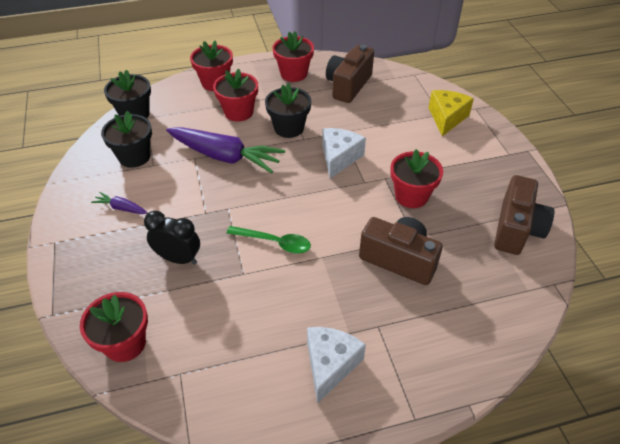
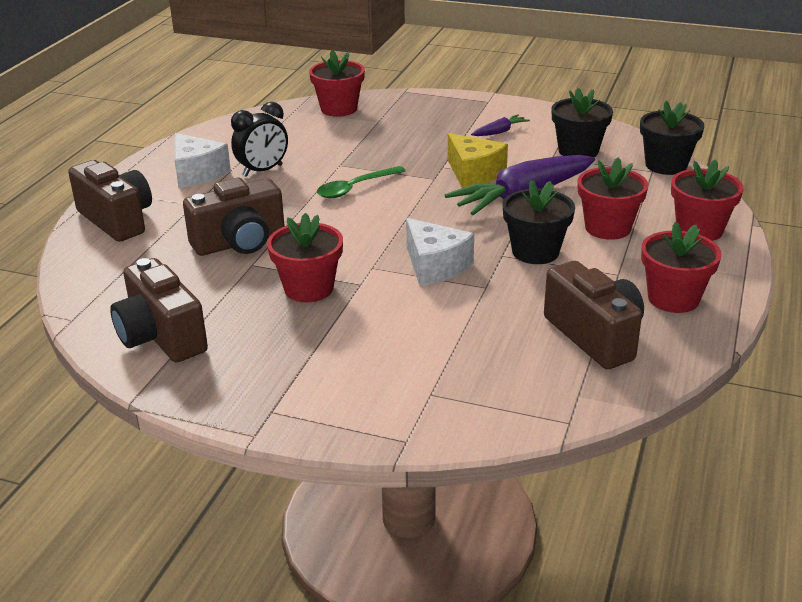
camera: 125 degrees right, 15 degrees down
(178, 258) = (398, 142): black clock -> black clock (262, 171)
(443, 361) = (117, 220): none -> brown camera
(446, 118) = (415, 394): yellow cheese -> yellow cheese (474, 173)

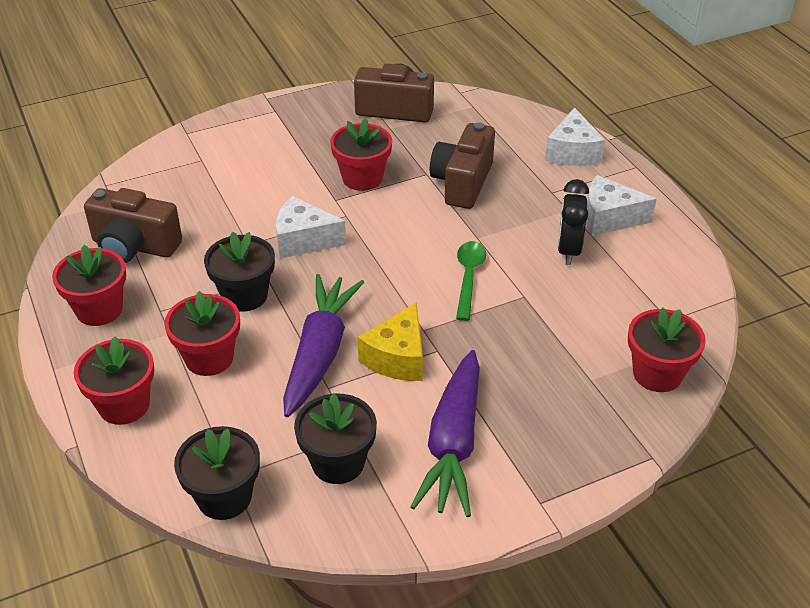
camera: 135 degrees right, 10 degrees up
(117, 220) = (572, 152): brown camera -> white cheese
(474, 173) = (397, 358): yellow cheese -> yellow cheese turned 75 degrees counterclockwise
(499, 132) = (453, 444): purple carrot -> purple carrot, size x2.27

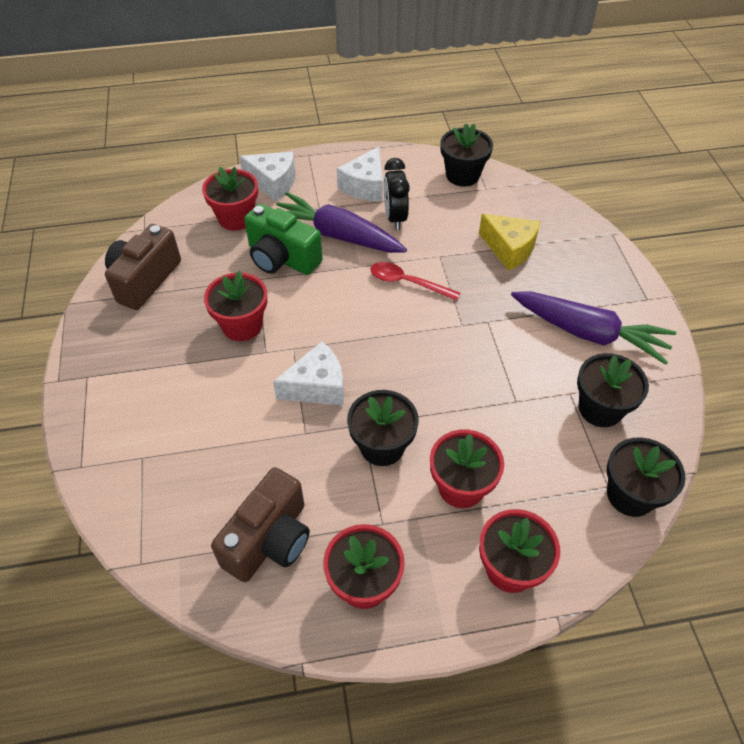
camera: 75 degrees left, 10 degrees up
(303, 240) = (317, 386): white cheese -> white cheese turned 135 degrees counterclockwise
(320, 353) = (473, 399): purple carrot -> purple carrot (337, 235)
(397, 358) = (491, 348): yellow cheese -> yellow cheese (509, 249)
(462, 183) = (282, 258): brown camera -> green camera
(469, 277) = (407, 283): green spoon -> red spoon
(568, 250) = (395, 218): black clock -> black clock turned 60 degrees clockwise
(657, 374) = (537, 209): red flower pot -> red flower pot (236, 218)
(681, 295) = (462, 175): none -> black flower pot

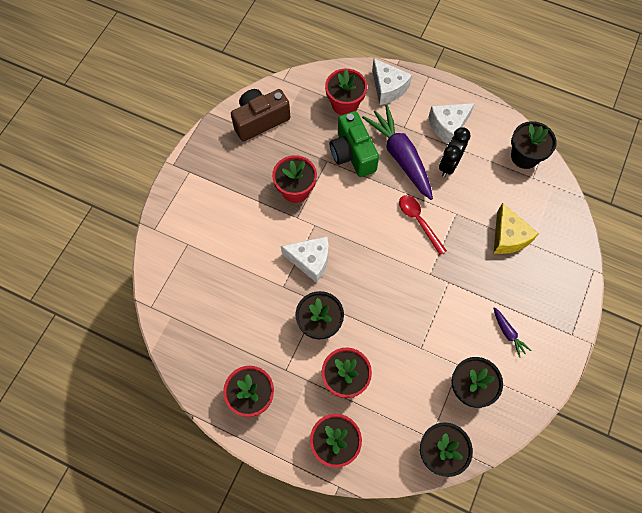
camera: 35 degrees right, 15 degrees up
(270, 540) = (221, 338): brown camera -> none
(589, 333) = (508, 333): purple carrot -> purple carrot, size x0.44

